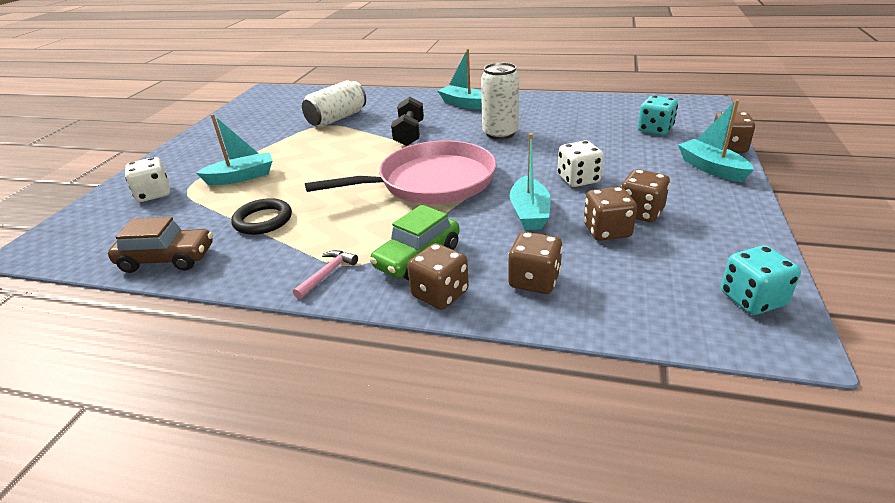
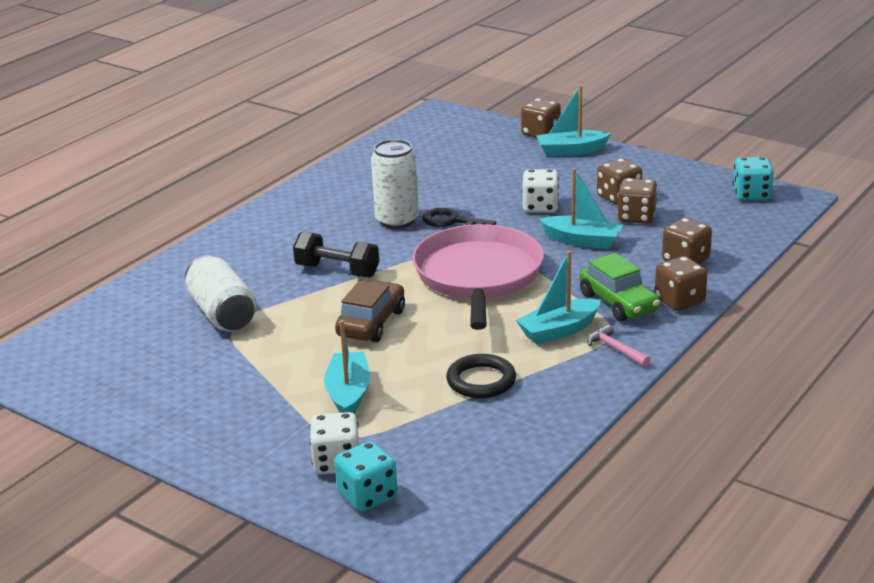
camera: 70 degrees left, 5 degrees down
(167, 259) = (522, 442): brown car -> brown car (371, 323)
(464, 104) = (282, 224): turquoise boat -> turquoise boat (559, 331)
(516, 152) = (452, 222): none -> black key
(655, 130) = (473, 149): turquoise dice -> turquoise dice (367, 496)

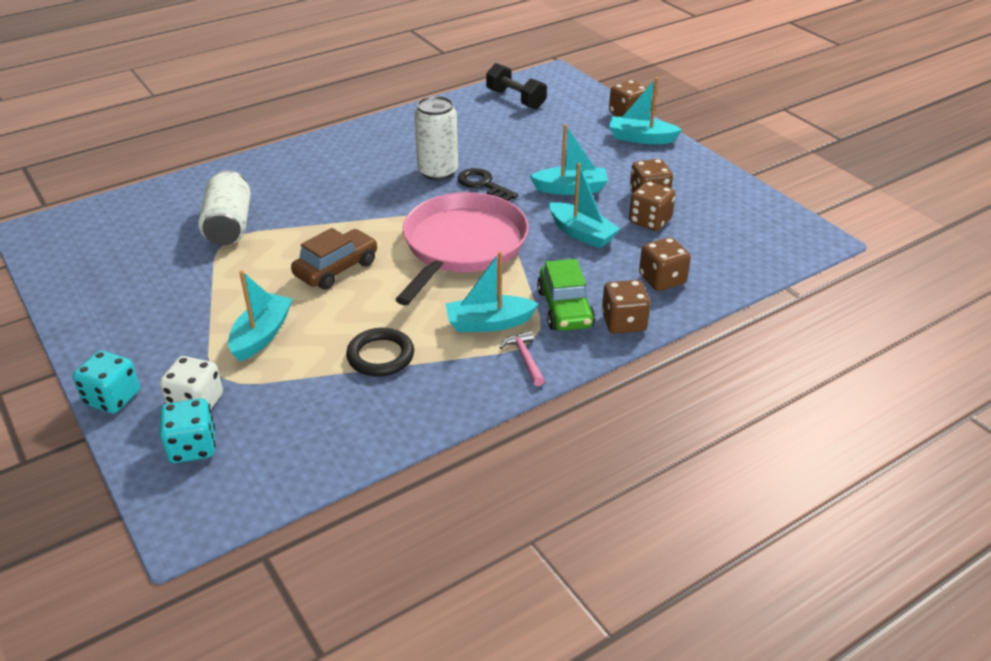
camera: 20 degrees right, 10 degrees up
(337, 271) = (350, 209): black dumbbell -> black dumbbell (515, 99)
(540, 207) = (570, 189): white dice -> turquoise boat
(751, 195) = (778, 224): turquoise dice -> turquoise dice (112, 398)

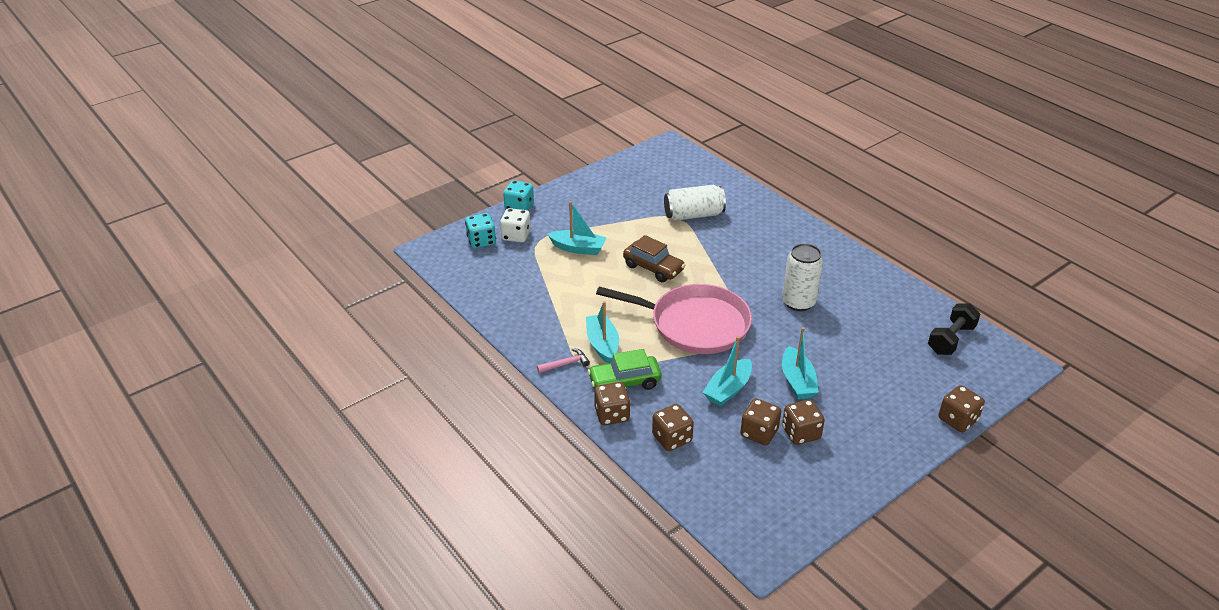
camera: 85 degrees right, 0 degrees up
(380, 356) = (562, 299): black ring -> none
(483, 185) = (786, 329): black key -> none
(641, 138) = (910, 429): turquoise boat -> none

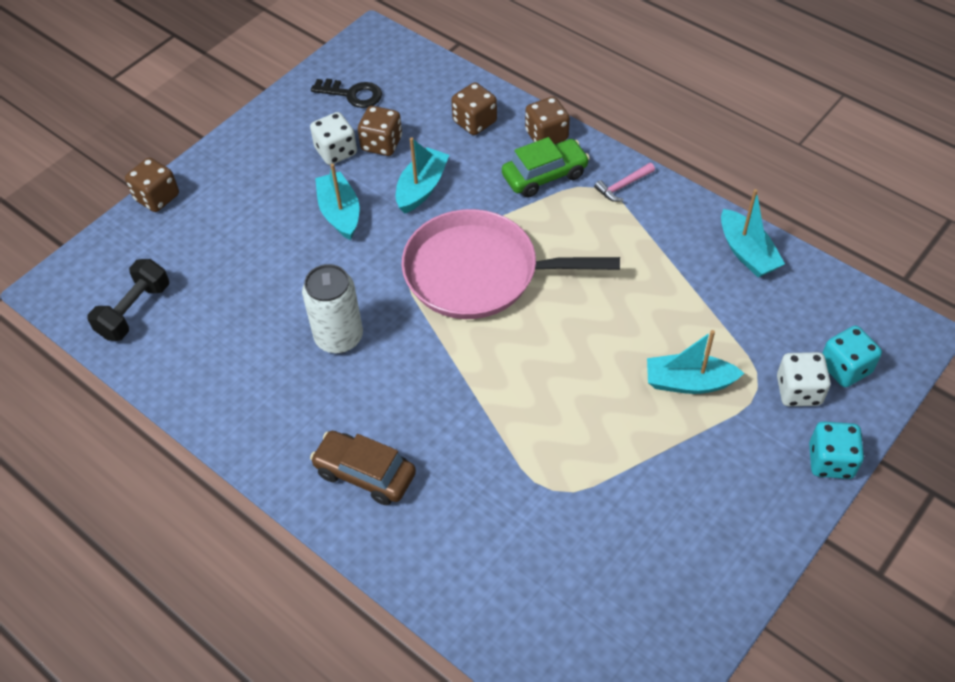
camera: 170 degrees right, 15 degrees up
(602, 344) = (589, 220): turquoise boat -> turquoise boat (747, 253)
(653, 268) = (560, 363): brown car -> brown car (365, 474)
(693, 215) = (524, 502): white can -> none
(784, 488) = (352, 94): none -> black key
(801, 433) = (336, 151): brown dice -> white dice

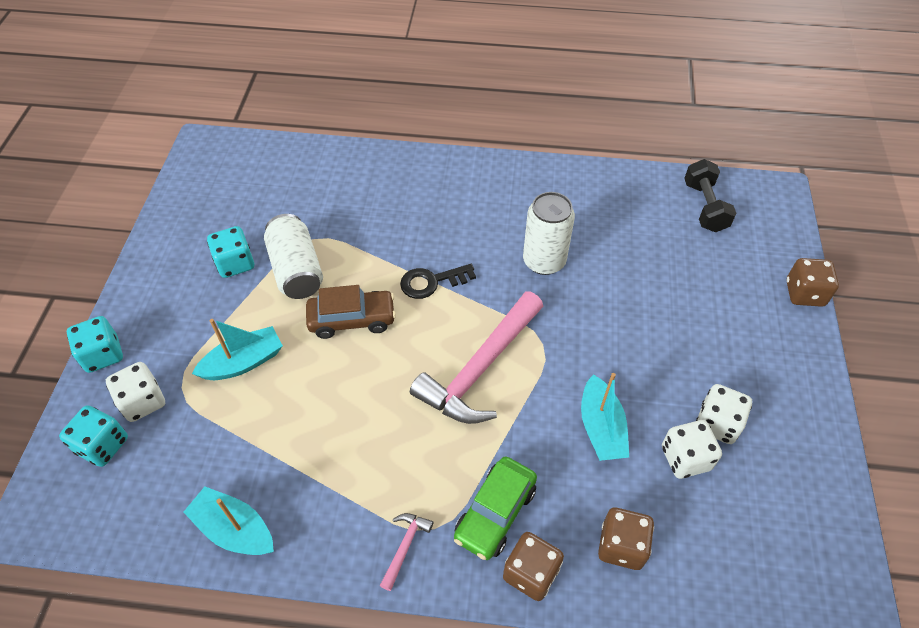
camera: 145 degrees right, 0 degrees up
(340, 213) = (646, 361): turquoise boat -> none
(352, 94) = (778, 507): black key -> black key (432, 282)
(365, 474) = (446, 190): brown car -> brown car (352, 319)
(382, 144) = (685, 458): brown dice -> white dice
(478, 273) = (480, 368): pink pan -> pink hammer
(590, 458) = (296, 270): none -> white can
(654, 502) = (235, 263): none -> turquoise dice

